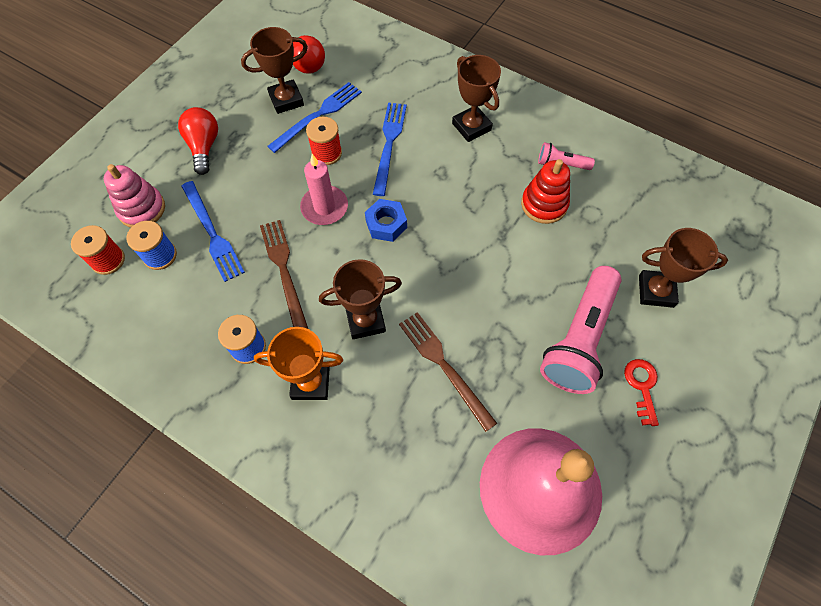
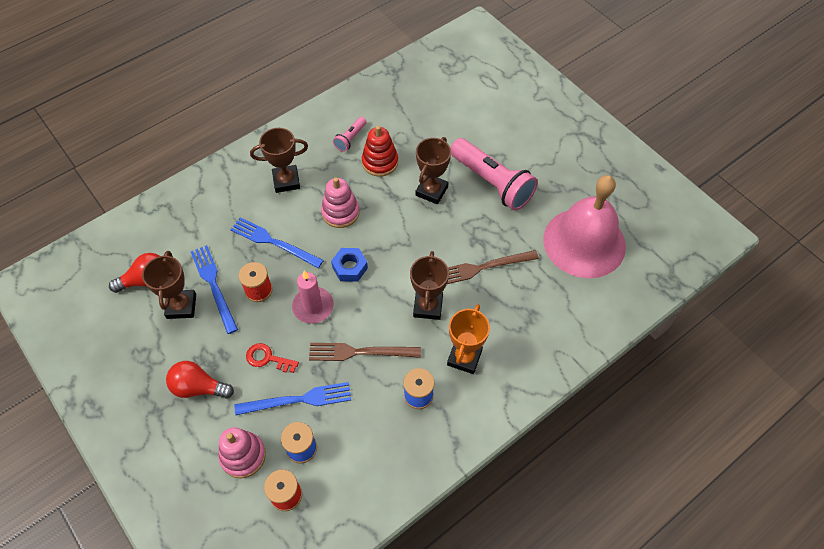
camera: 70 degrees left, 5 degrees down
(454, 190) = (340, 212): none -> pink stacking toy
(642, 386) = (536, 163): red key -> red key (267, 358)
(656, 291) = (474, 128): brown trophy -> brown trophy (431, 191)

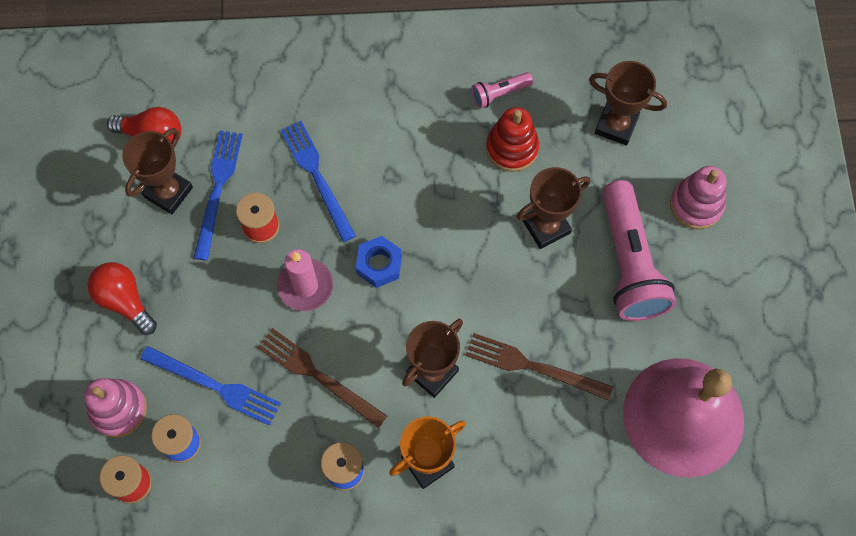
camera: 35 degrees right, 10 degrees up
(267, 358) = (216, 315): red key -> none
(286, 181) = (384, 105): brown trophy -> brown trophy (616, 125)
(340, 212) = (418, 186): pink stacking toy -> pink stacking toy (696, 205)

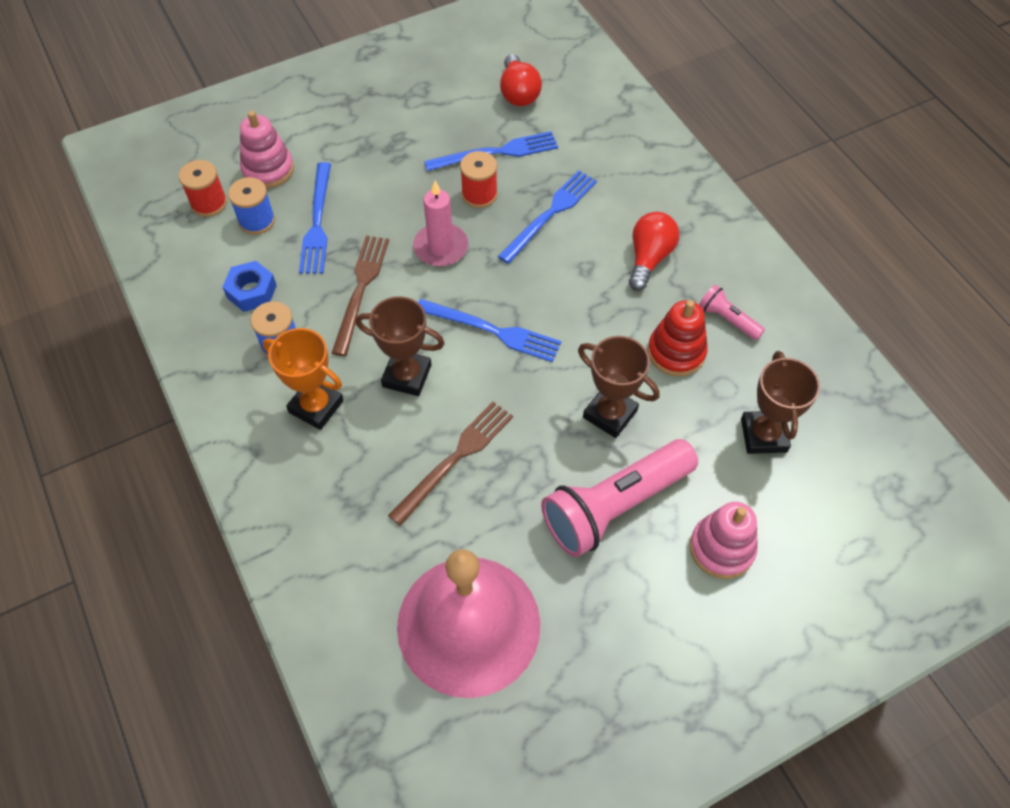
camera: 65 degrees right, 10 degrees down
(125, 301) = (363, 135): red light bulb -> red light bulb (649, 258)
(168, 192) = (474, 123): brown trophy -> none
(379, 265) = (491, 293): blue nut -> blue nut (251, 291)
(419, 282) = (491, 330): none -> blue fork
(534, 367) = (454, 459): brown fork -> brown fork turned 45 degrees clockwise

